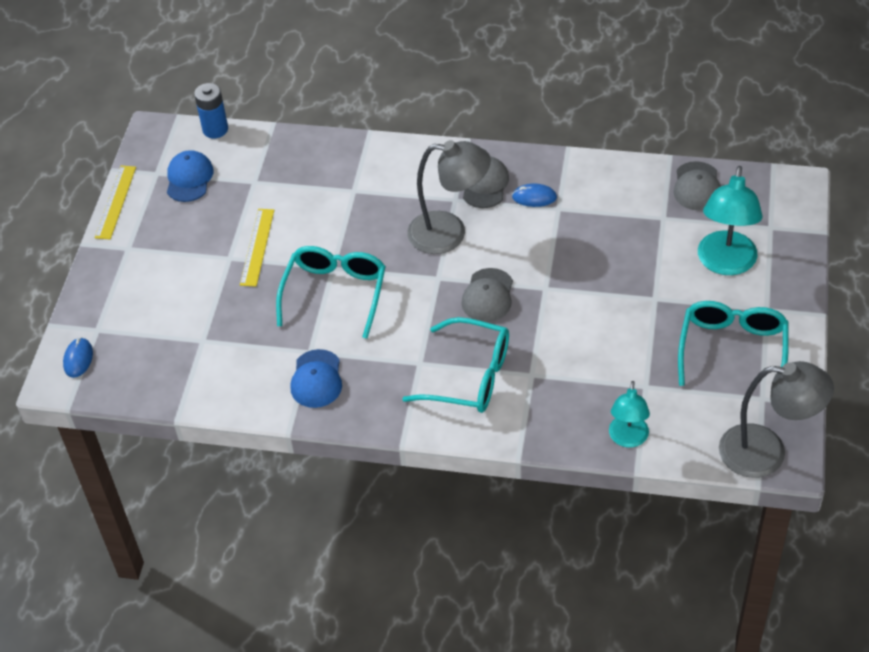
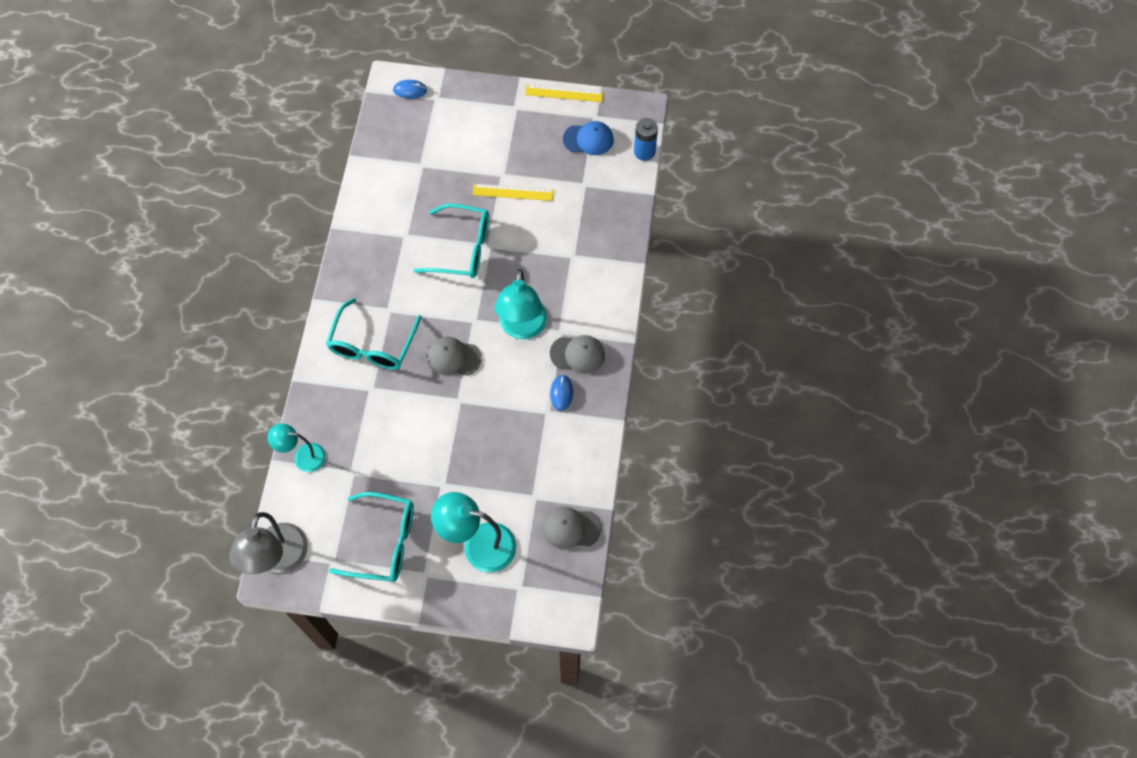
camera: 85 degrees right, 15 degrees up
(316, 379) = (379, 241): blue cap -> none
(449, 233) = (522, 328): grey lamp -> turquoise lamp

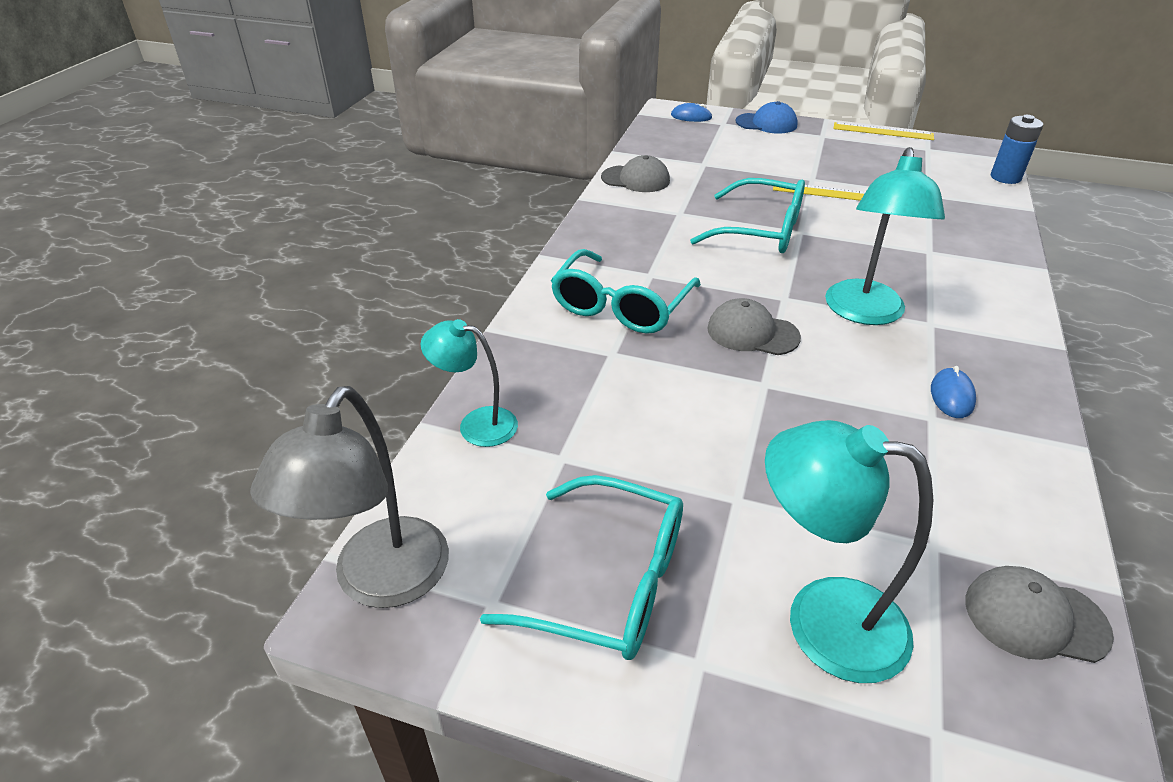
camera: 10 degrees right, 25 degrees down
(577, 354) = (968, 352): grey cap -> grey cap (635, 179)
(588, 139) = (924, 163): blue cap -> blue cap (766, 123)

